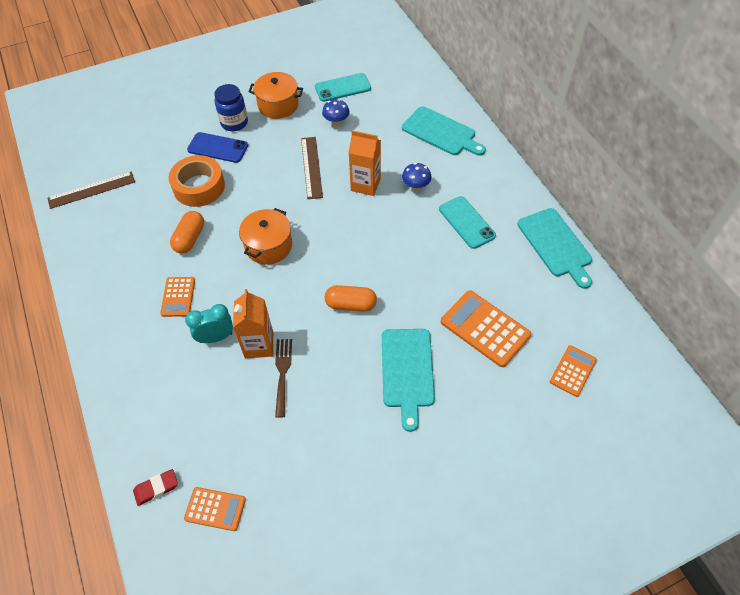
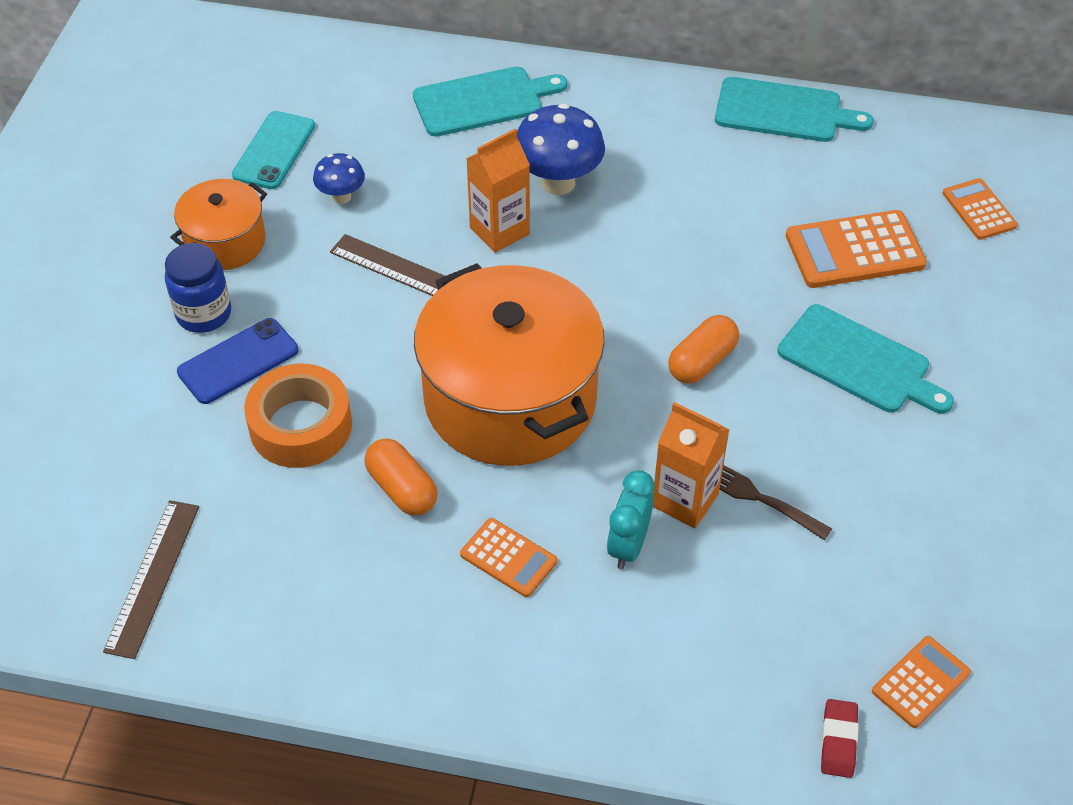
camera: 55 degrees left, 5 degrees down
(268, 246) = (510, 399): orange pot -> orange pot, size x1.96
(416, 187) = (558, 183): blue mushroom -> blue mushroom, size x1.78
(466, 222) = (669, 169): turquoise phone -> none

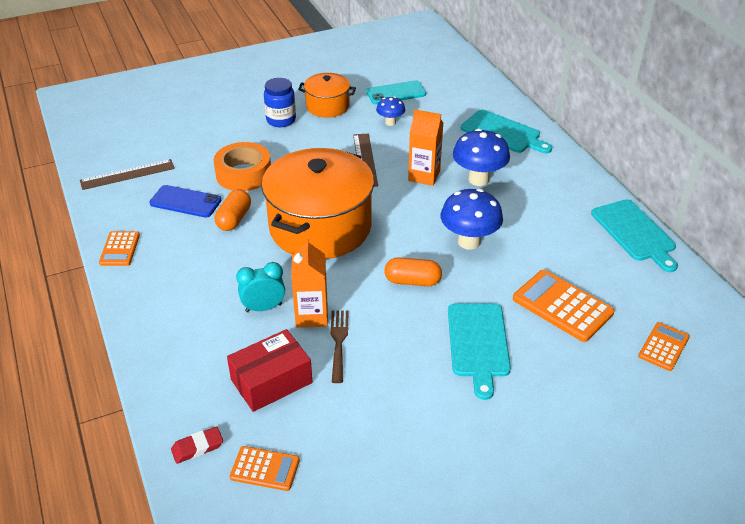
camera: 55 degrees right, 10 degrees down
(238, 361) = (263, 141): blue phone -> blue phone (185, 202)
(508, 558) = (221, 270): orange calculator -> orange calculator (120, 249)
(673, 265) = (469, 242): none -> blue mushroom
(775, 604) = (271, 381): none -> red box

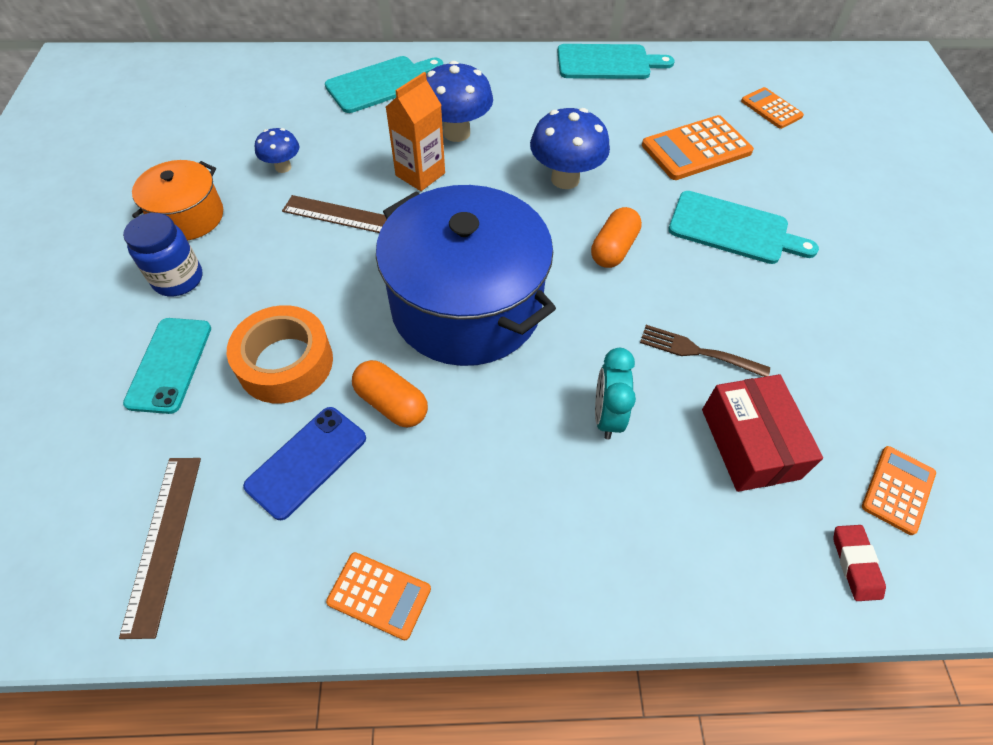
camera: 70 degrees left, 15 degrees up
(311, 316) = (640, 366): orange carton -> none
(320, 227) = (466, 306): orange pot -> blue pot
(396, 93) = (219, 140): turquoise phone -> turquoise phone (170, 365)

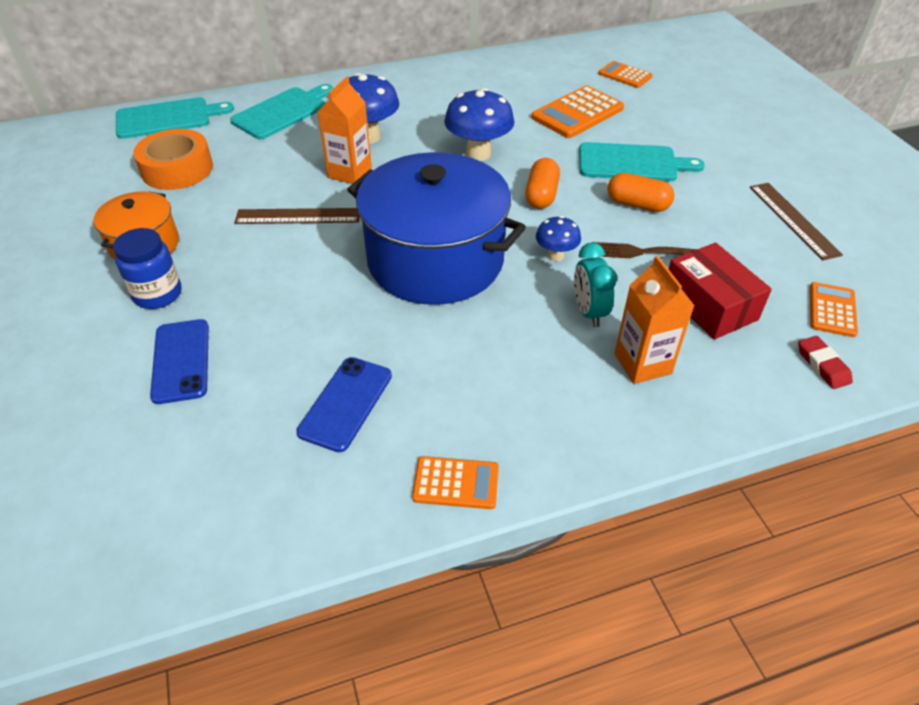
camera: 15 degrees left, 10 degrees down
(163, 542) = (240, 494): brown ruler -> brown ruler (793, 220)
(170, 365) = (181, 361): turquoise phone -> blue phone
(283, 167) = (219, 190): blue mushroom -> blue mushroom (556, 256)
(285, 363) = (291, 335): orange tape -> orange tape (177, 169)
(392, 403) = (402, 344): orange capsule -> orange capsule (637, 204)
(607, 63) = (476, 65): turquoise cutting board -> turquoise cutting board (167, 118)
(641, 501) = (642, 364): none -> orange carton

